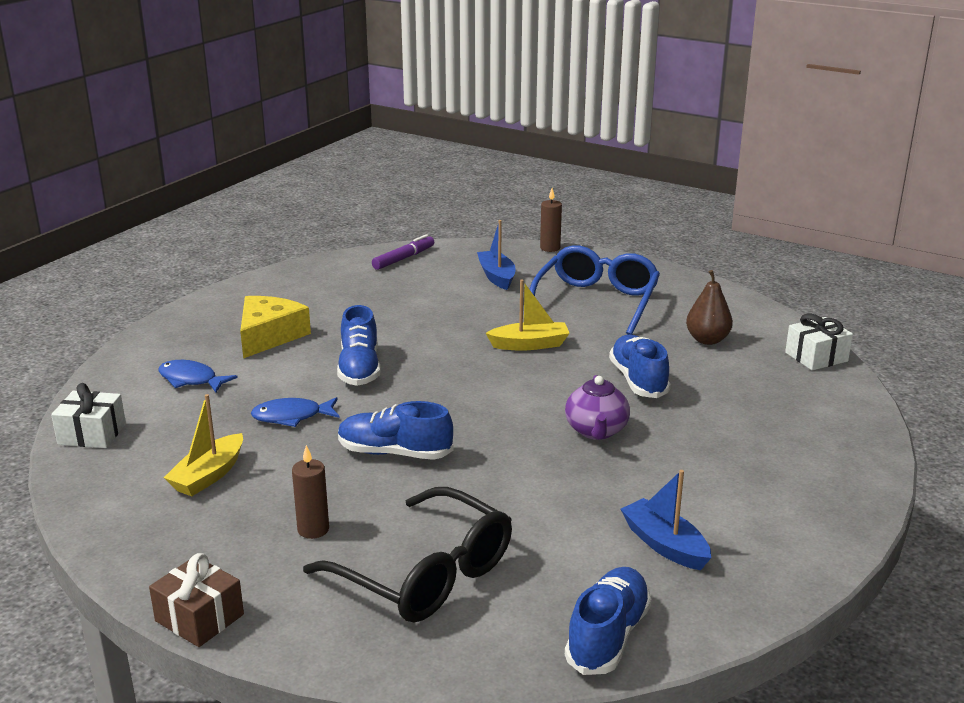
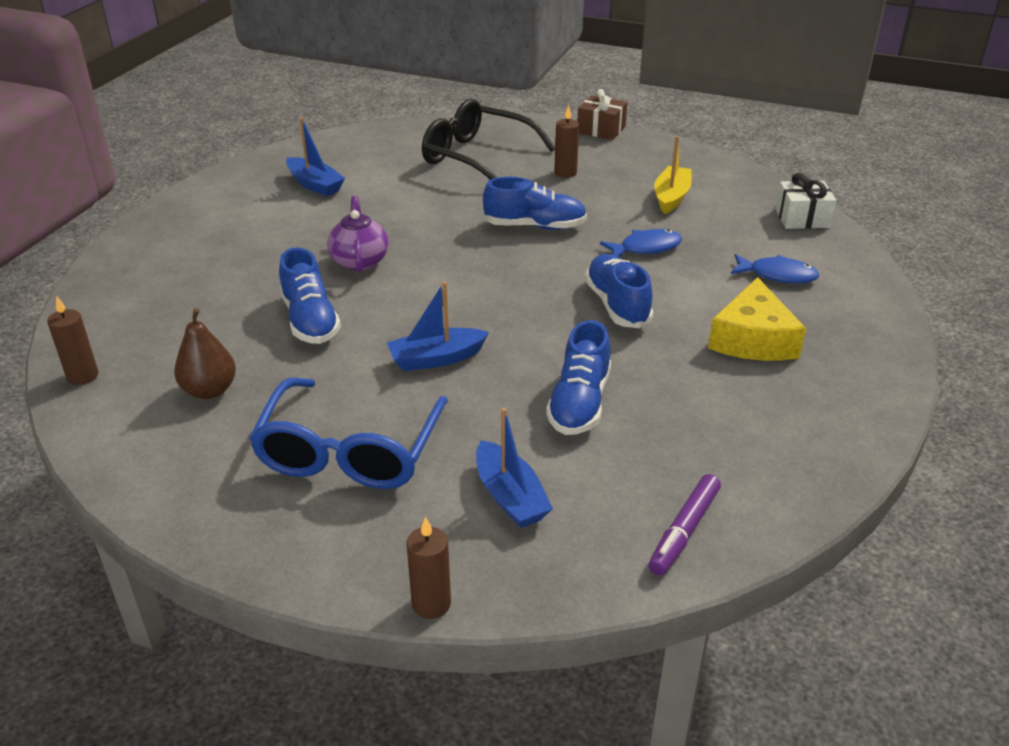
camera: 170 degrees right, 10 degrees up
(529, 345) = (436, 358): yellow boat -> blue boat
(607, 636) = (359, 141): blue shoe -> blue shoe (579, 403)
(816, 357) = (83, 376): white gift -> brown candle

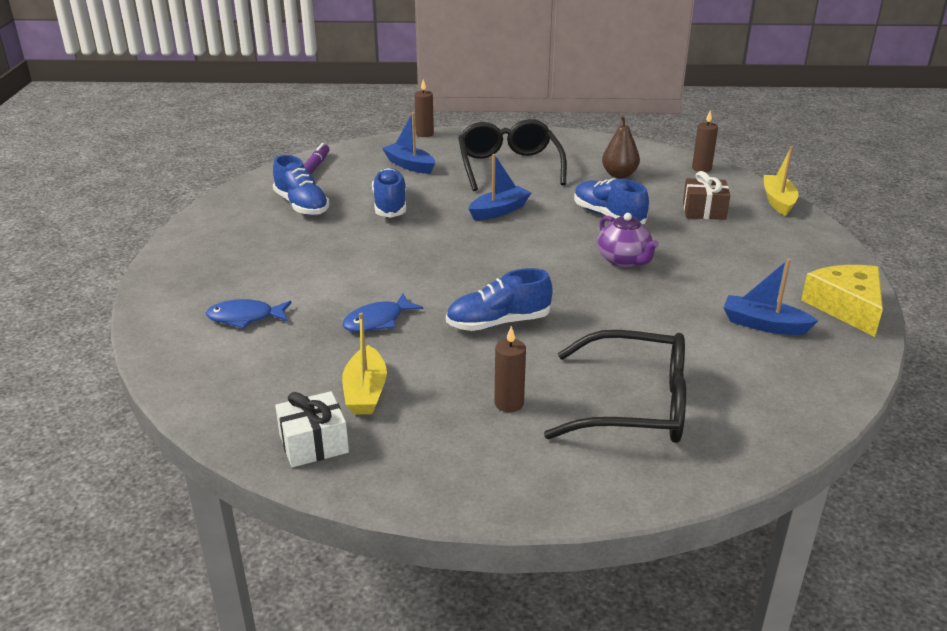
camera: 160 degrees right, 5 degrees down
(87, 298) = (778, 201): none -> yellow boat
(350, 451) = (509, 166): blue glasses -> black glasses
(601, 129) = (505, 508): brown gift -> brown gift (704, 211)
(617, 305) = (387, 266): blue shoe -> blue shoe (302, 205)
(752, 339) = (272, 261): yellow cheese -> yellow cheese (846, 307)
(802, 218) = (206, 393): white gift -> white gift (314, 444)

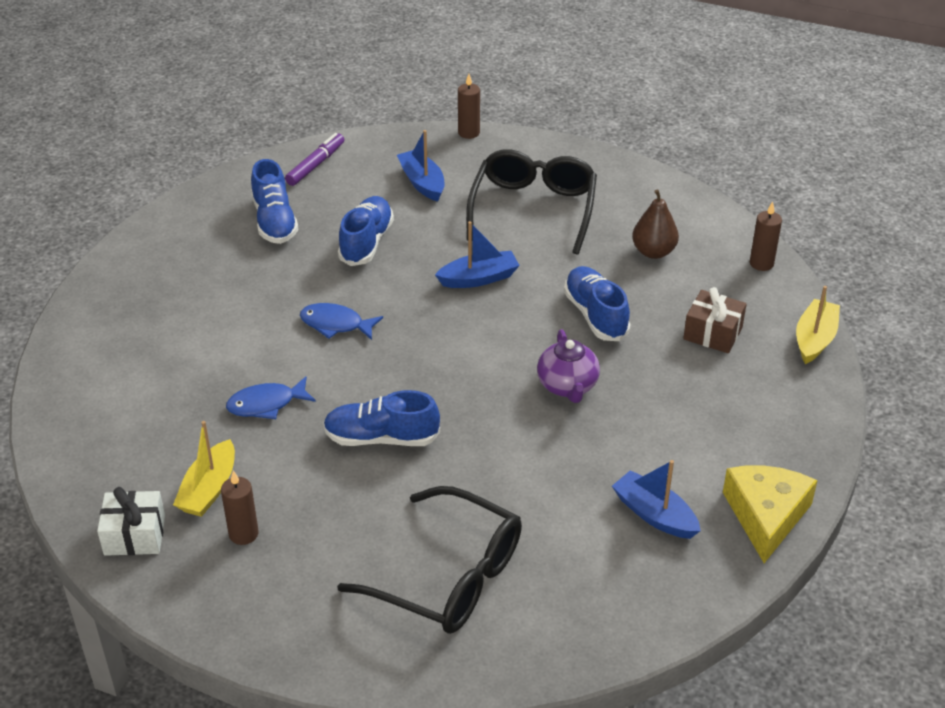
camera: 20 degrees right, 10 degrees up
(245, 317) = (146, 367): blue fish -> blue fish (336, 324)
(509, 403) = (331, 540): brown candle -> brown candle (243, 534)

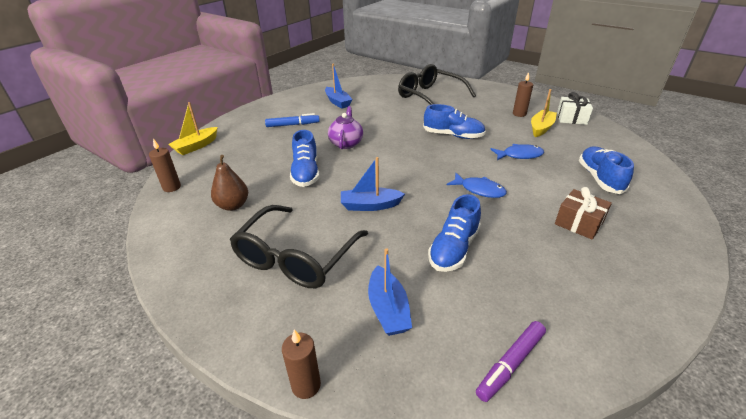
camera: 165 degrees left, 5 degrees down
(274, 221) = (544, 286): blue shoe -> blue shoe (599, 178)
(696, 420) = (293, 125): none -> blue marker
(713, 333) = (246, 155): brown gift -> brown gift (578, 223)
(766, 516) = (293, 98): yellow cheese -> none

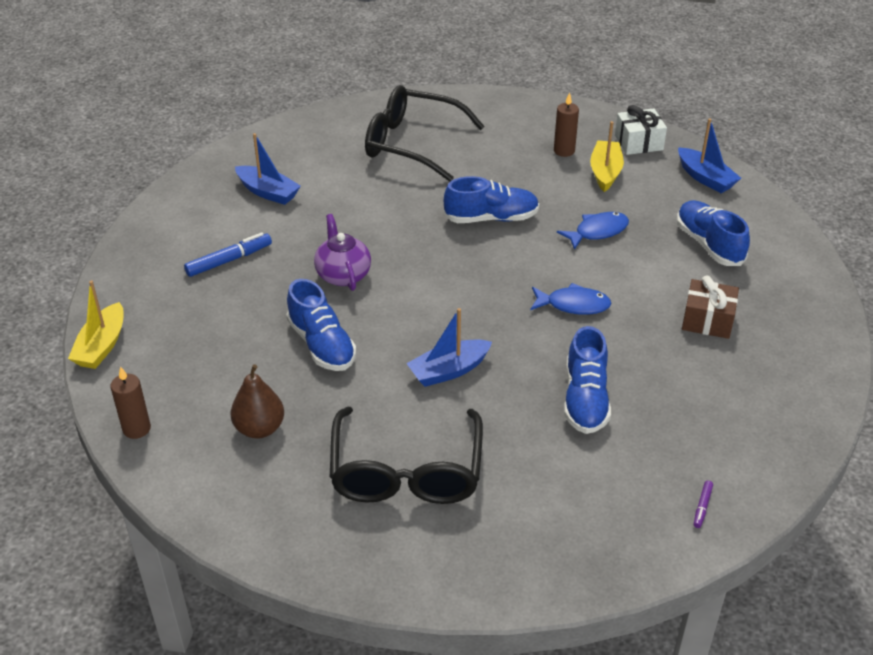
camera: 25 degrees left, 5 degrees up
(306, 385) = (522, 599): brown candle -> none
(388, 309) = (554, 495): blue boat -> blue boat (705, 178)
(510, 364) = (702, 507): purple marker -> purple marker, size x0.51

